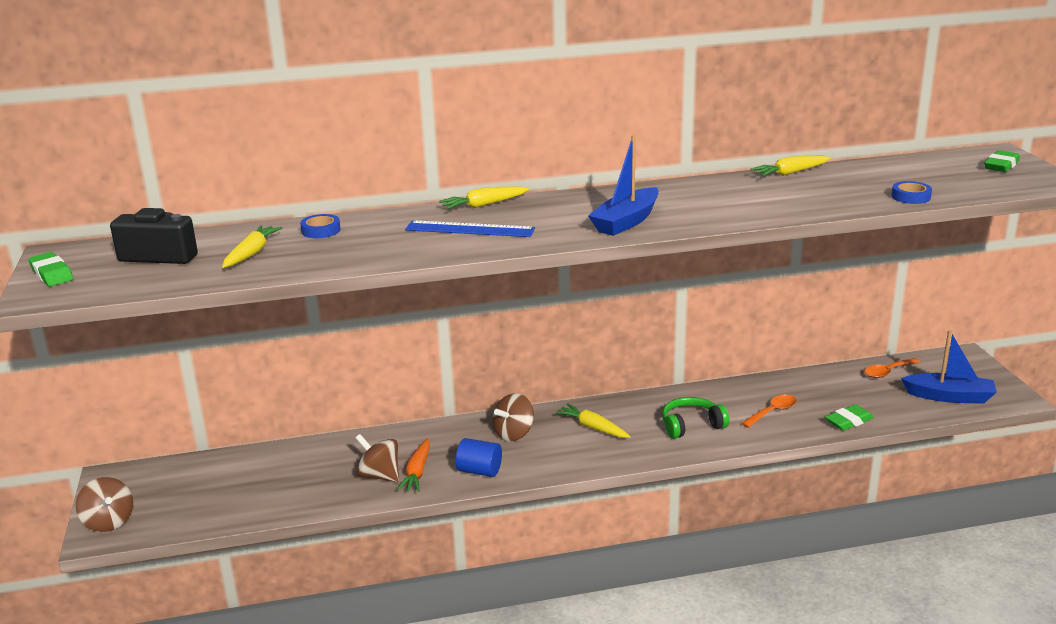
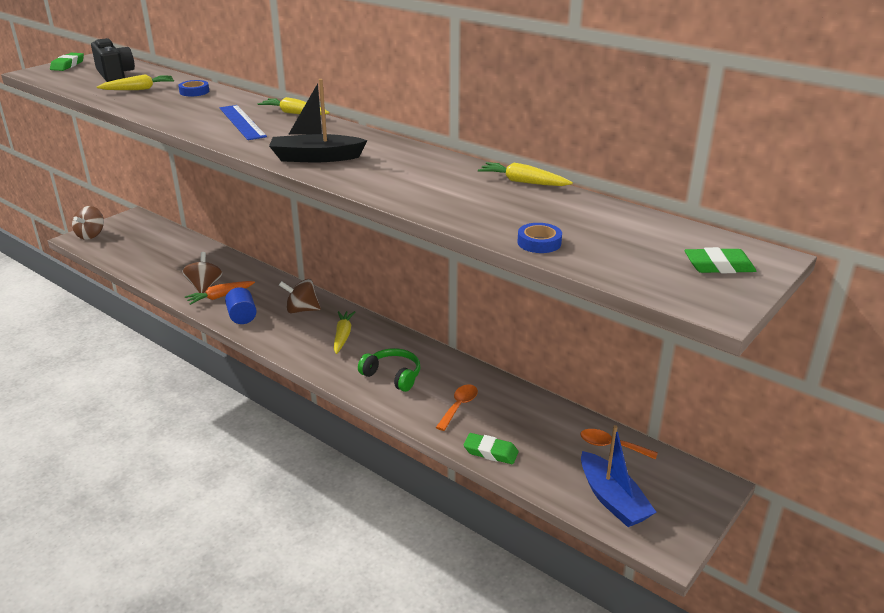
camera: 50 degrees right, 5 degrees up
(626, 222) = (316, 158): blue boat -> black boat
(772, 412) = (459, 406): orange spoon -> orange spoon turned 75 degrees counterclockwise

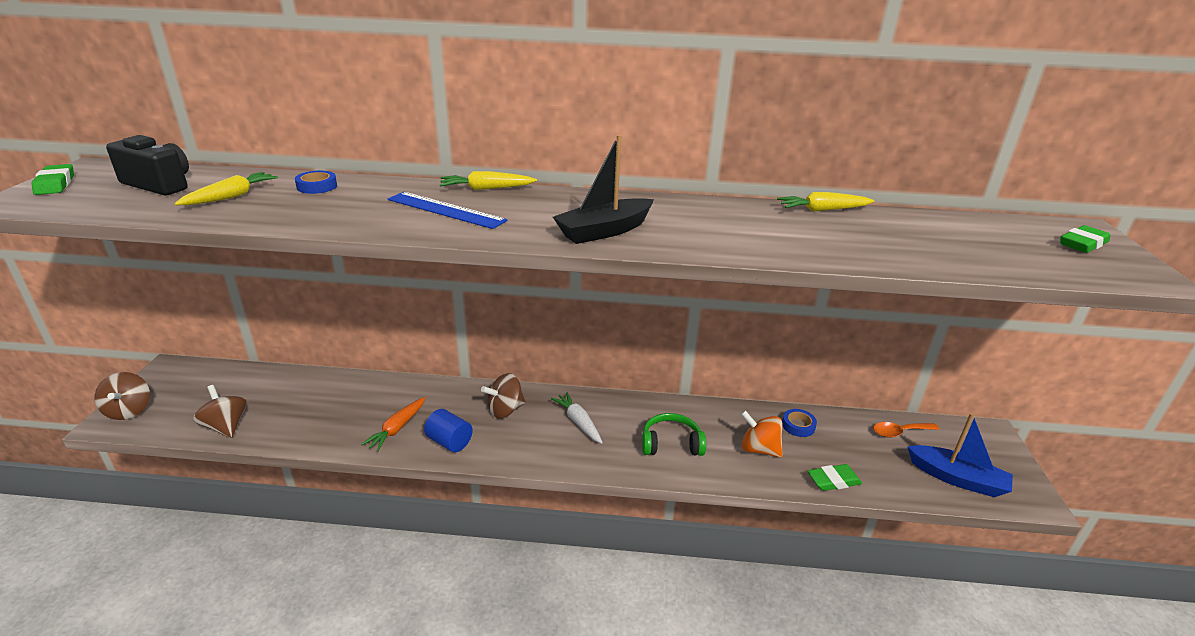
camera: 35 degrees left, 0 degrees up
(204, 286) = (364, 423): brown spinning top -> brown spinning top (226, 426)
(343, 336) = (578, 422): yellow carrot -> white carrot
(459, 406) = (759, 449): orange spoon -> orange spinning top
(539, 242) = (949, 262): blue tape -> blue tape (798, 426)

